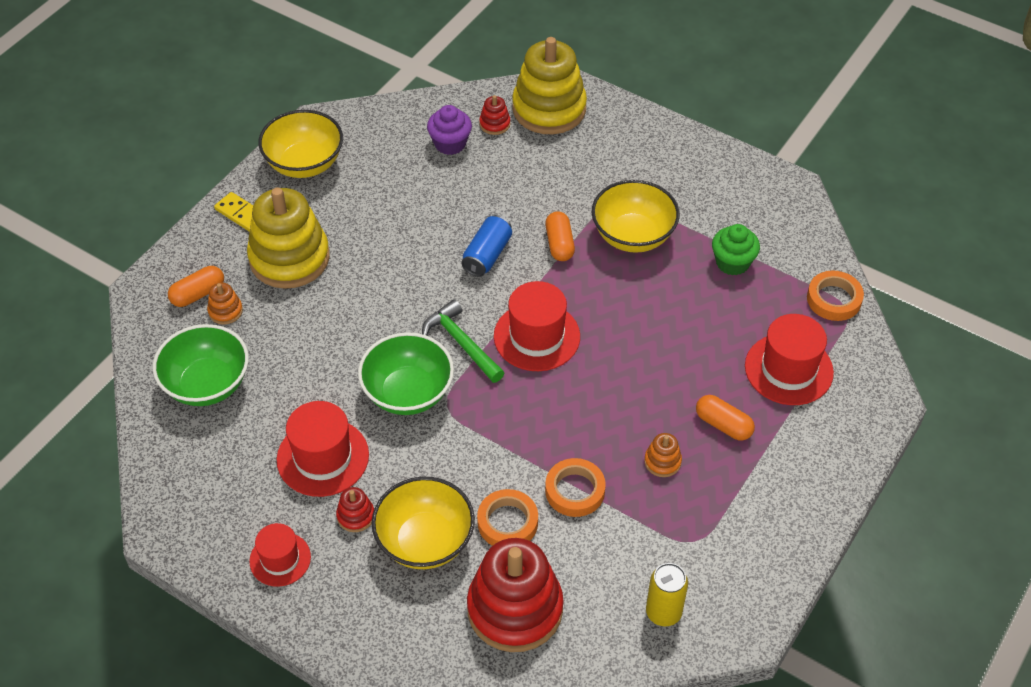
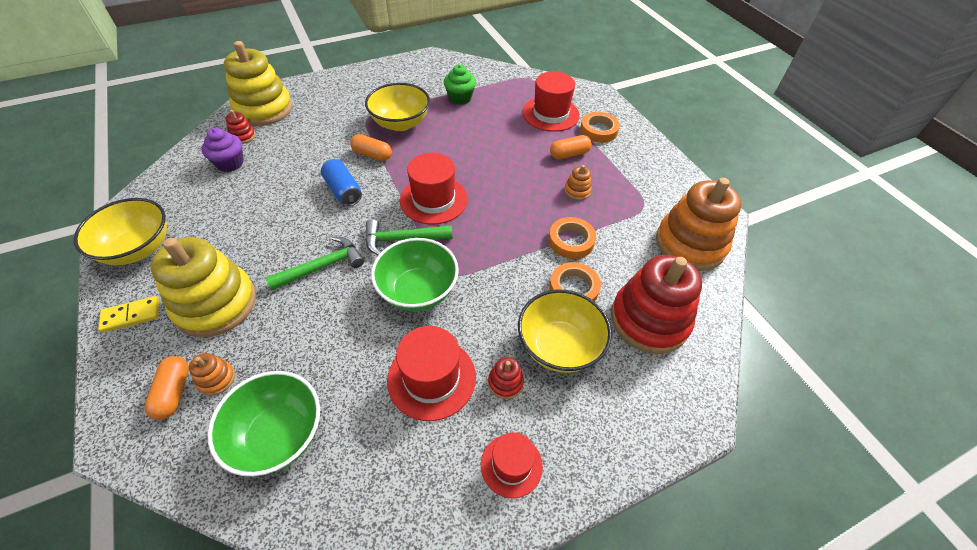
camera: 60 degrees left, 0 degrees up
(382, 303) = (322, 266): none -> green hammer
(663, 612) = (690, 244): yellow can -> orange stacking toy
(834, 299) = (518, 78): orange tape -> orange tape (598, 130)

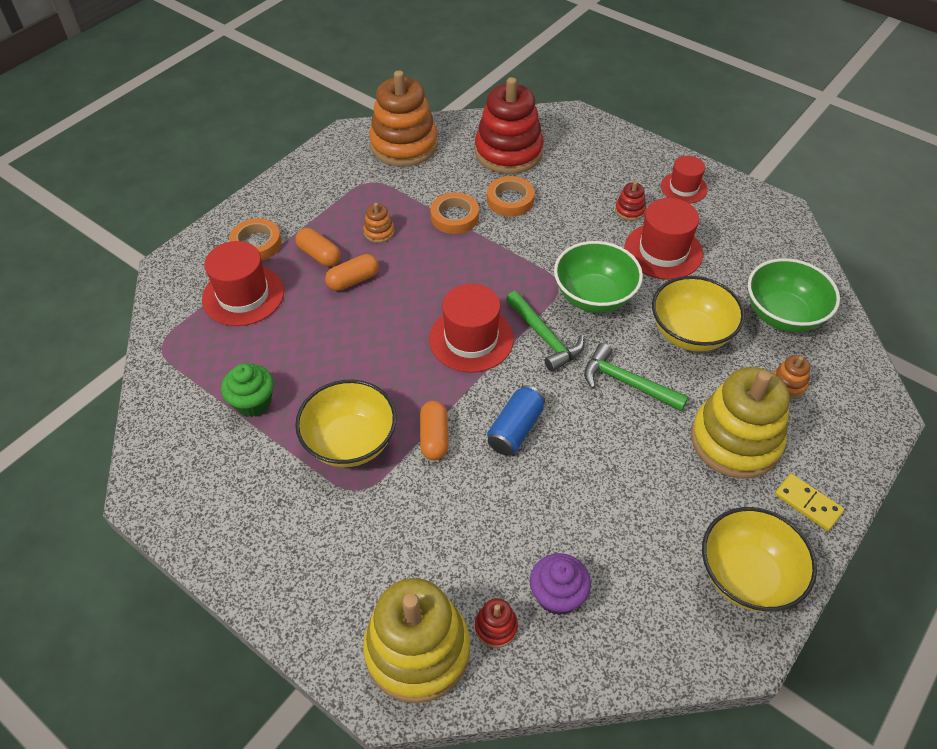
camera: 115 degrees left, 0 degrees up
(174, 392) = (823, 405): orange capsule -> orange capsule (353, 280)
(559, 346) = (574, 192): yellow bowl -> yellow bowl (690, 333)

